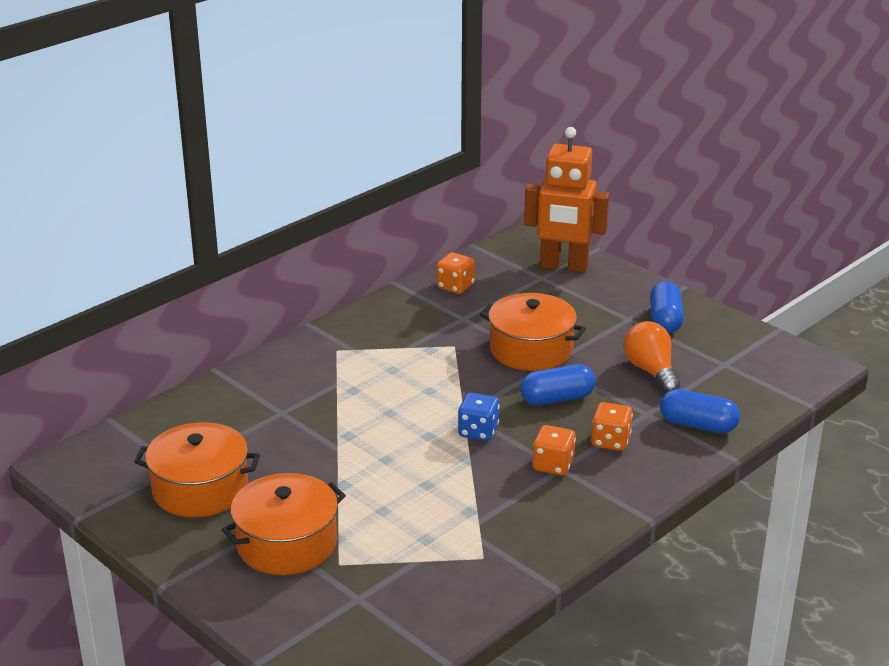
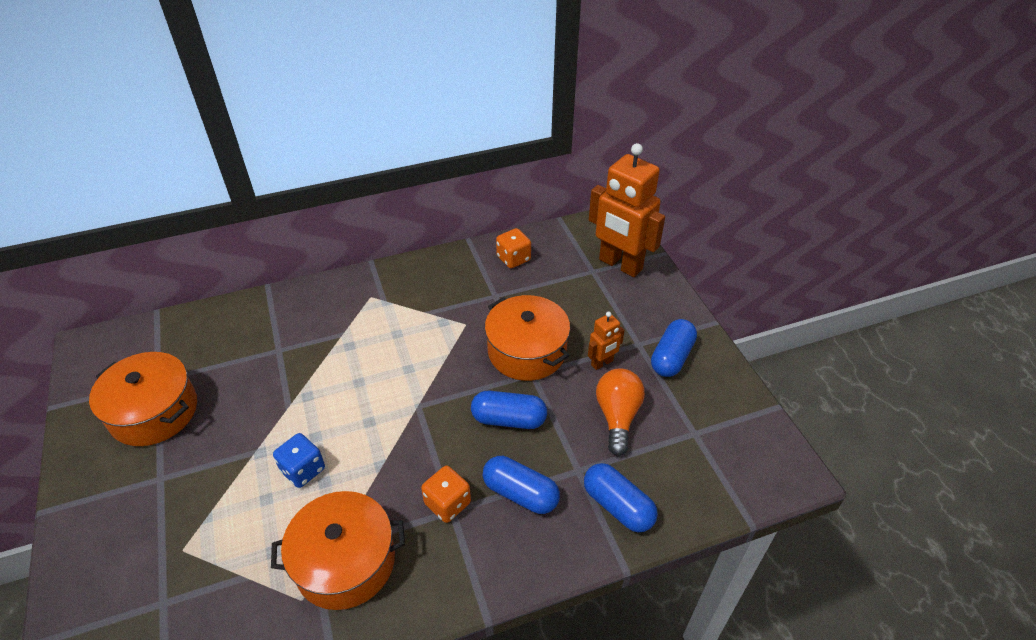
camera: 25 degrees right, 15 degrees up
(286, 544) = (163, 505): orange pot -> orange pot (345, 562)
(478, 431) = (413, 433): blue dice -> blue dice (303, 470)
(607, 340) = (602, 363): none -> orange robot
(610, 441) = (520, 493): orange dice -> blue capsule

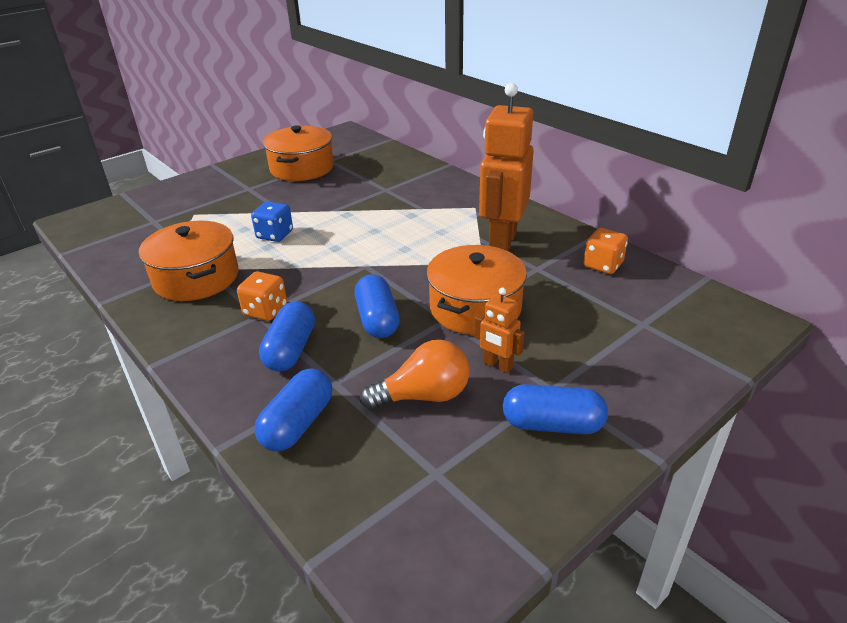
camera: 70 degrees right, 10 degrees down
(620, 265) = (678, 343): orange robot -> orange robot (502, 242)

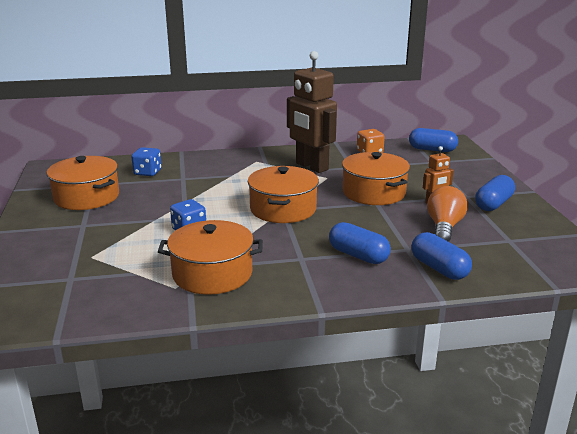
camera: 60 degrees left, 10 degrees down
(265, 310) = (298, 255): orange dice -> none
(367, 265) = (283, 209): none -> orange pot
(377, 319) = (354, 221): blue capsule -> blue capsule (432, 149)
(380, 170) = (147, 172): none -> blue dice
(502, 242) = (311, 166): orange robot -> brown robot

